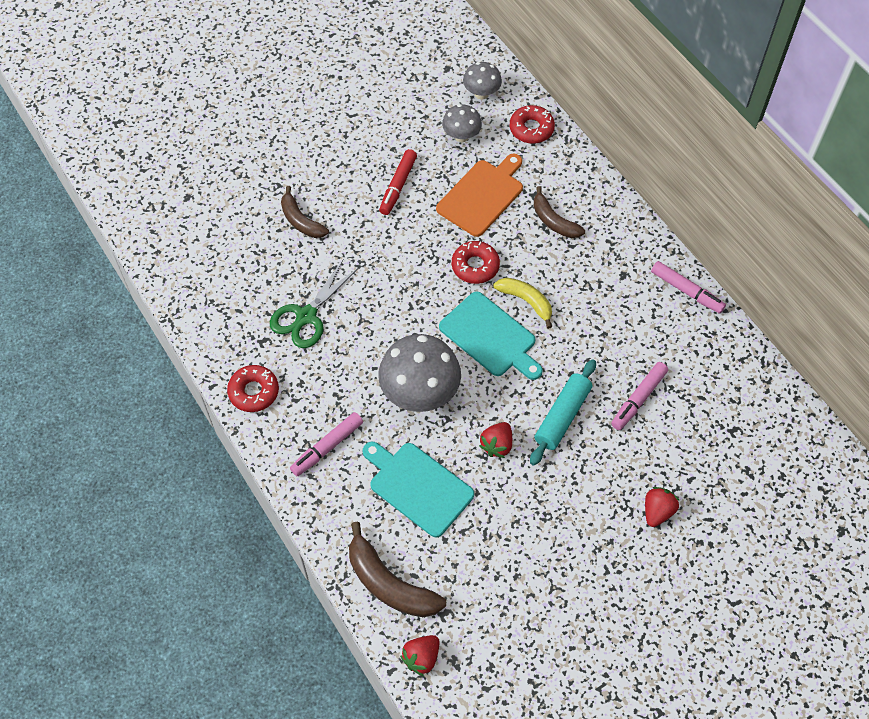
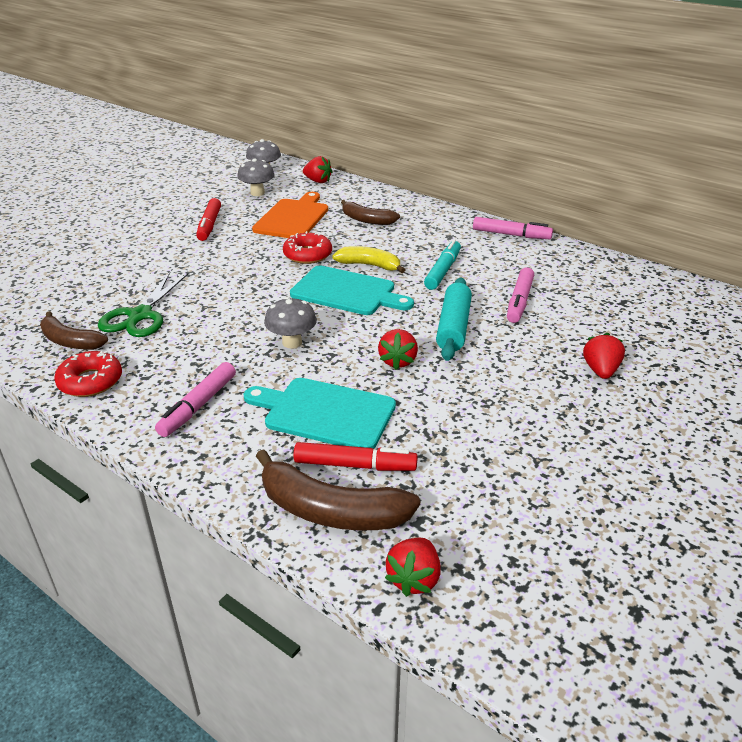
camera: 20 degrees left, 25 degrees down
(301, 221) = (116, 259): brown banana -> brown banana (70, 341)
(420, 393) = (292, 342): grey mushroom -> grey mushroom, size x0.55
(420, 548) = (355, 465): none -> red marker
(531, 129) = (318, 181): red donut -> red strawberry
(590, 331) = (443, 271): none -> turquoise marker

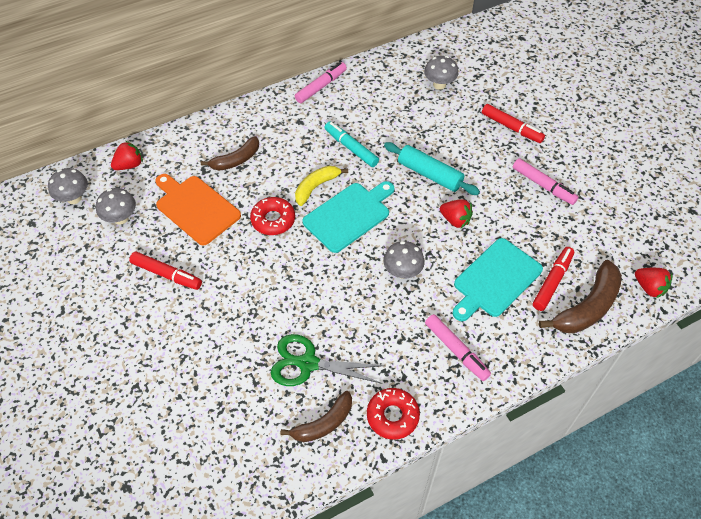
camera: 65 degrees left, 20 degrees up
(140, 315) = (308, 363): green scissors -> green scissors turned 150 degrees clockwise
(519, 301) = (416, 126): pink marker -> pink marker (543, 185)
(600, 370) = (511, 128): red strawberry -> red marker
(607, 301) = (439, 85): none -> grey mushroom

